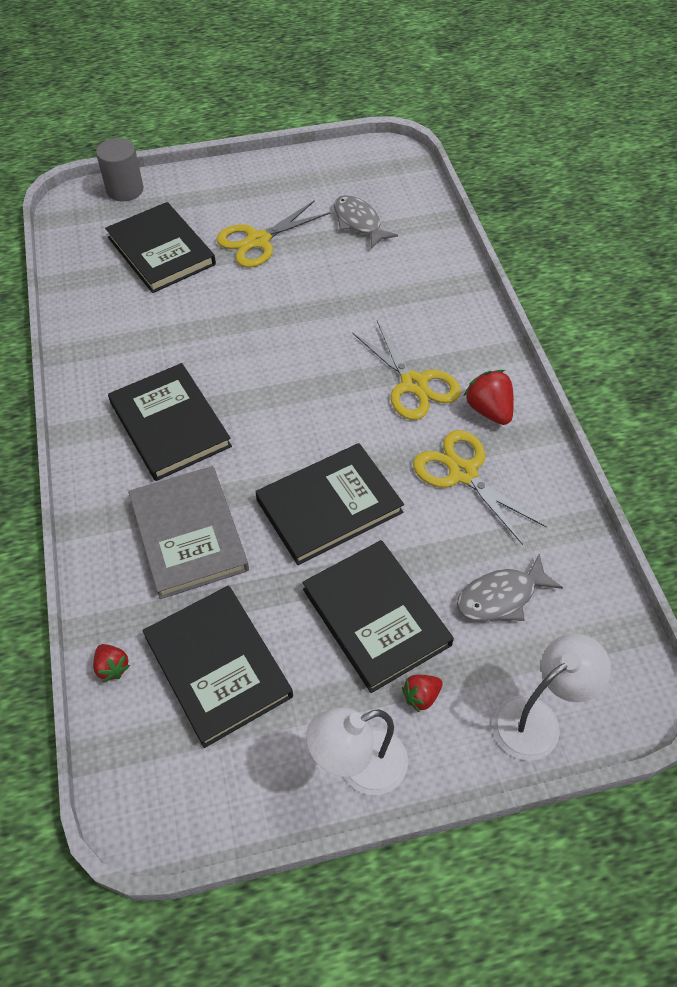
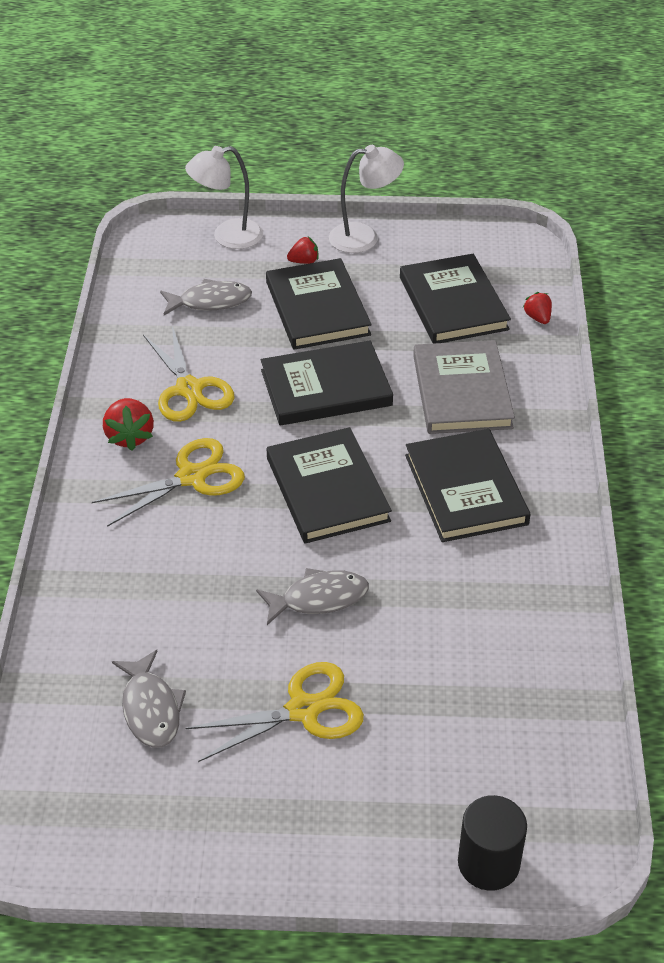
camera: 165 degrees left, 10 degrees down
(125, 190) = (488, 863): grey cylinder -> black cylinder
(161, 251) = (445, 724): black book -> black book (327, 489)
(271, 310) = (319, 598): none -> grey fish
(414, 384) = (191, 477): yellow scissors -> yellow scissors turned 75 degrees clockwise

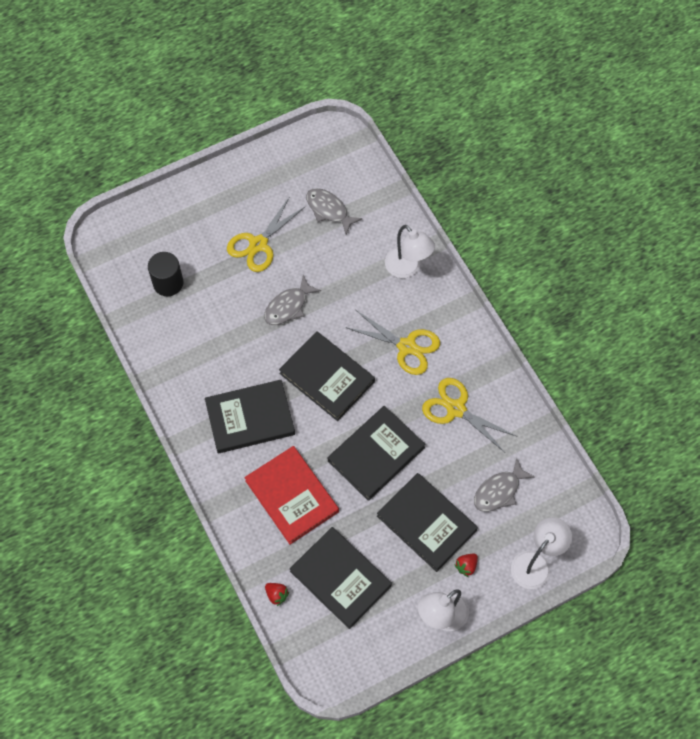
camera: 150 degrees right, 20 degrees up
(105, 568) = (407, 268): none -> white lamp
(129, 436) = (462, 356): red strawberry -> none
(191, 477) = (406, 346): yellow scissors -> yellow scissors turned 90 degrees counterclockwise
(462, 391) = (291, 496): grey book -> red book
(465, 489) = (250, 418): black book -> black book turned 60 degrees counterclockwise
(488, 863) = (137, 216): black cylinder -> black cylinder (168, 283)

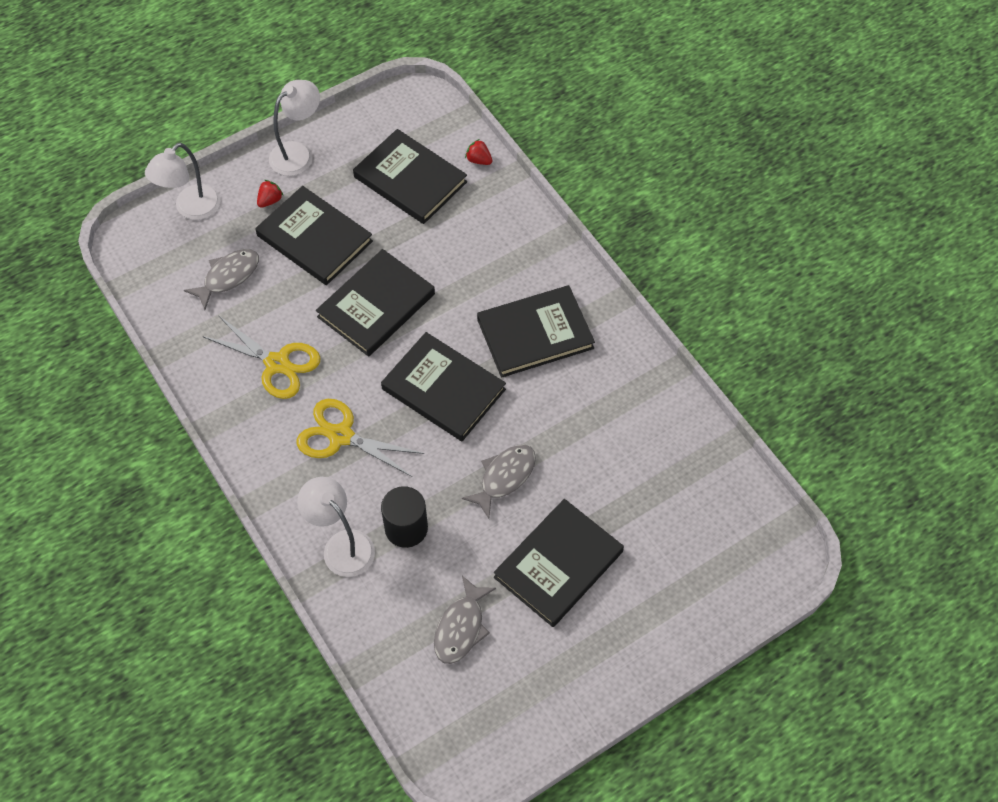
camera: 175 degrees right, 5 degrees down
(168, 283) = (675, 497): black cylinder -> black cylinder (406, 528)
(258, 244) = (558, 564): yellow scissors -> black book
(291, 496) = (473, 254): red book -> none
(329, 210) = (461, 627): grey fish -> grey fish turned 75 degrees clockwise

